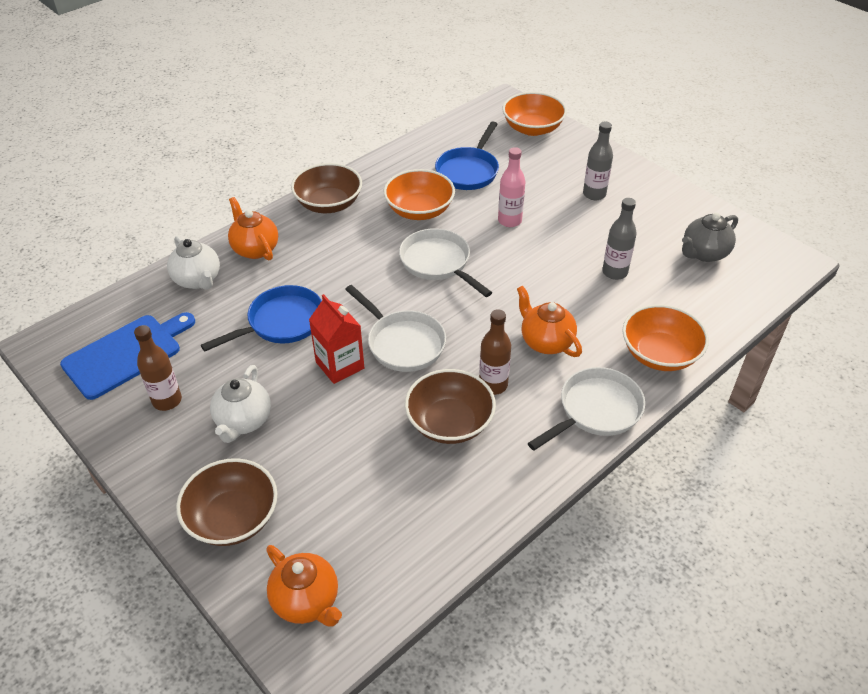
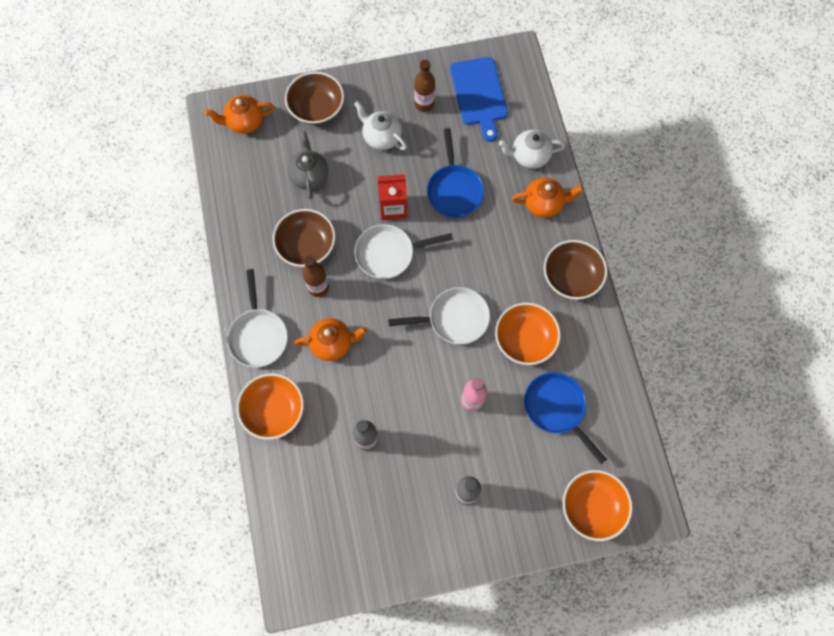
camera: 120 degrees right, 25 degrees up
(704, 253) = (344, 526): grey teapot -> grey teapot (309, 176)

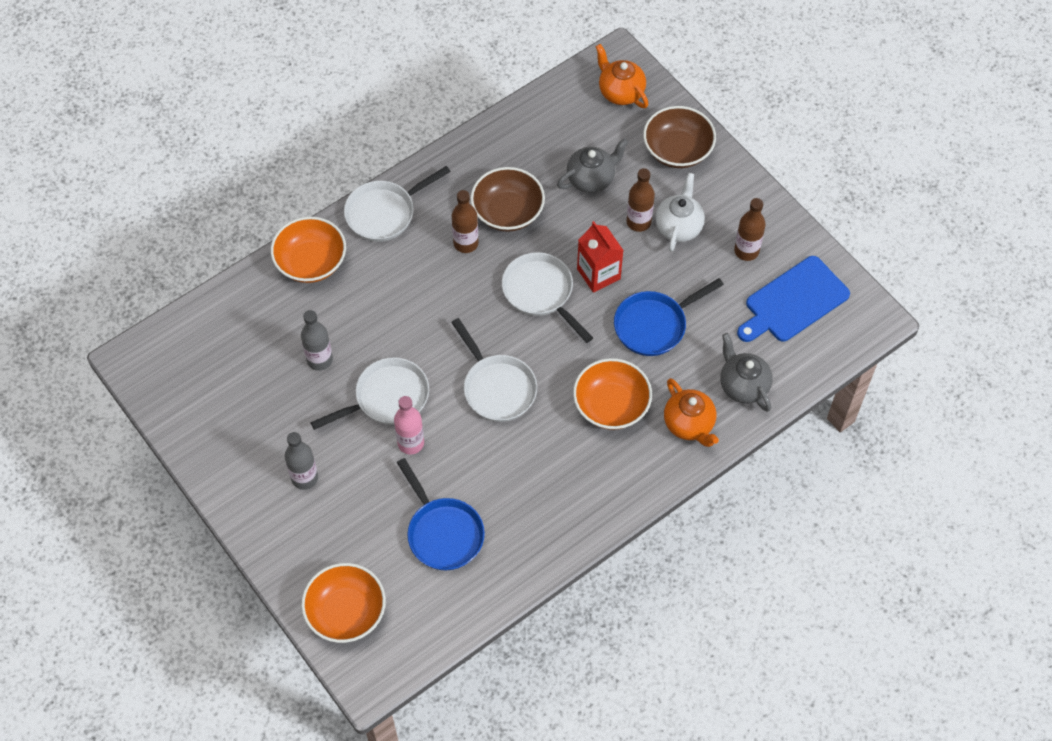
camera: 65 degrees right, 10 degrees down
(332, 343) = (409, 283): orange teapot -> none
(363, 161) = (638, 222): none -> brown bottle
(425, 402) = (387, 398): none -> white pan
(525, 339) = (509, 469): orange bowl -> orange bowl (611, 405)
(529, 156) = (743, 385): white teapot -> grey teapot
(556, 408) = (443, 533): blue pan -> blue pan turned 120 degrees clockwise
(571, 277) = (612, 489): brown bowl -> none

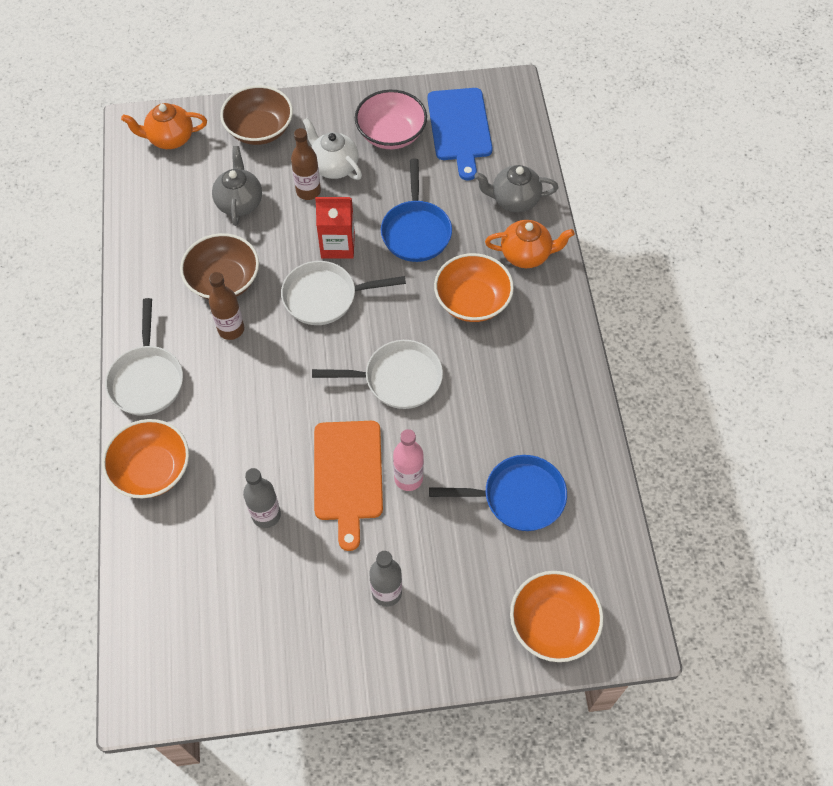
camera: 60 degrees left, 0 degrees up
(387, 398) = (348, 475): white pan -> orange cutting board
(746, 251) = (391, 134): brown bottle -> pink bowl

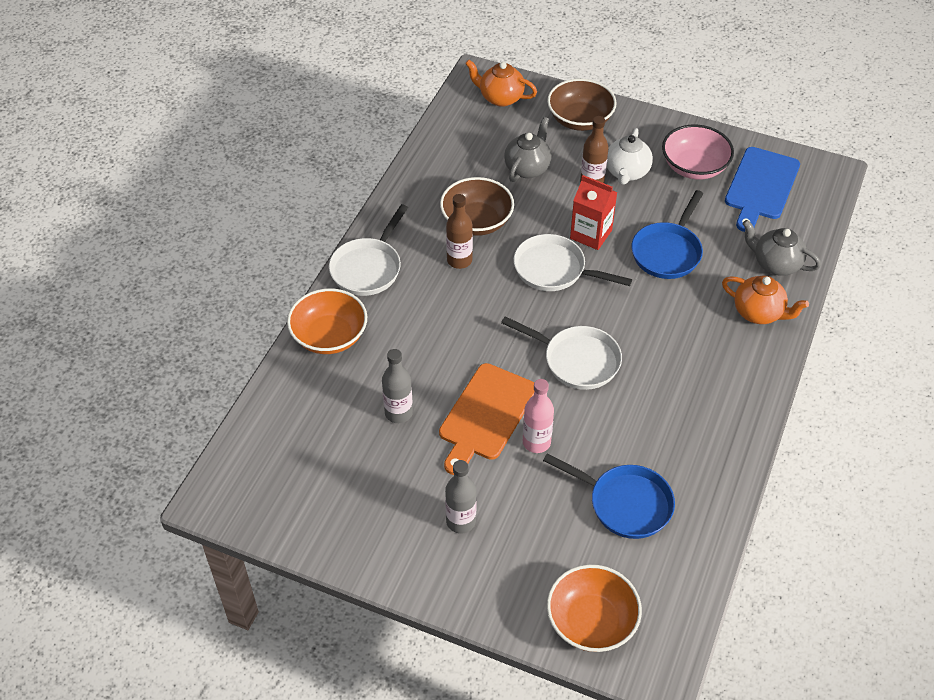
camera: 30 degrees right, 10 degrees down
(334, 166) = (626, 172): white teapot -> white teapot turned 150 degrees counterclockwise
(472, 301) = (684, 328): orange bowl -> none

